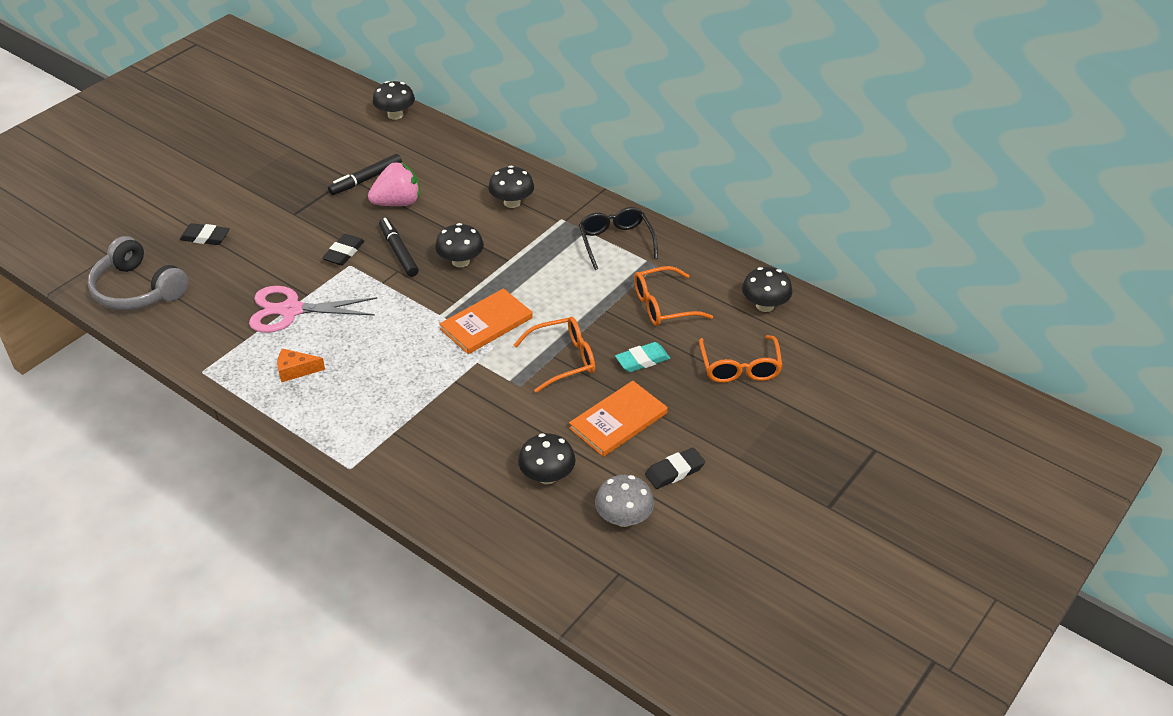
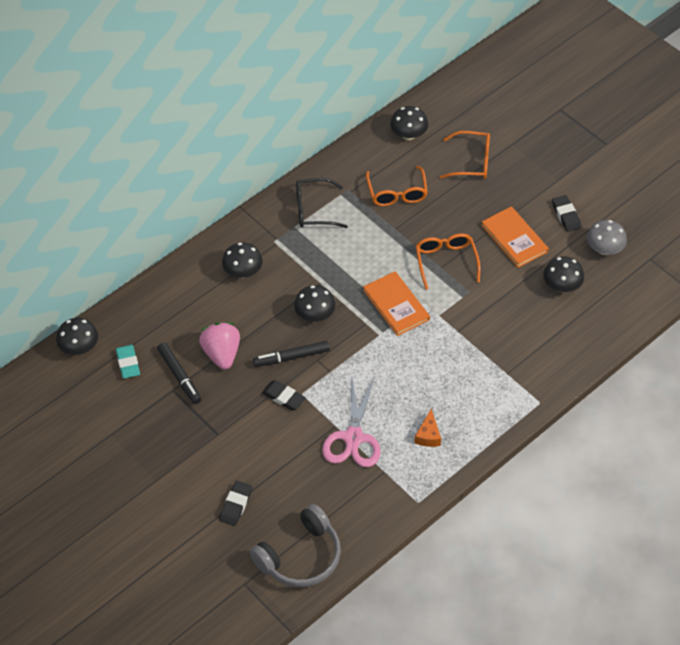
camera: 80 degrees left, 10 degrees up
(642, 360) = (454, 215): turquoise eraser -> turquoise eraser (128, 363)

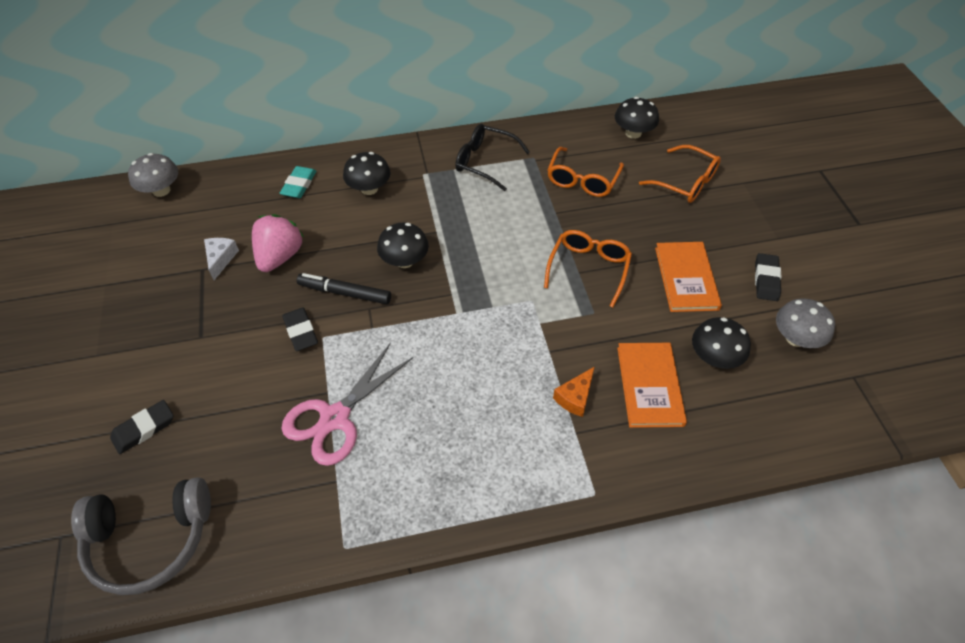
camera: 30 degrees right, 0 degrees up
(79, 347) = (161, 190): black mushroom -> grey mushroom
(128, 363) = (187, 224): turquoise eraser -> turquoise eraser (299, 185)
(179, 376) = (221, 259): black marker -> white cheese
(396, 305) = (499, 290): orange book -> orange book (649, 386)
(428, 435) = (423, 462): orange cheese -> orange cheese (575, 397)

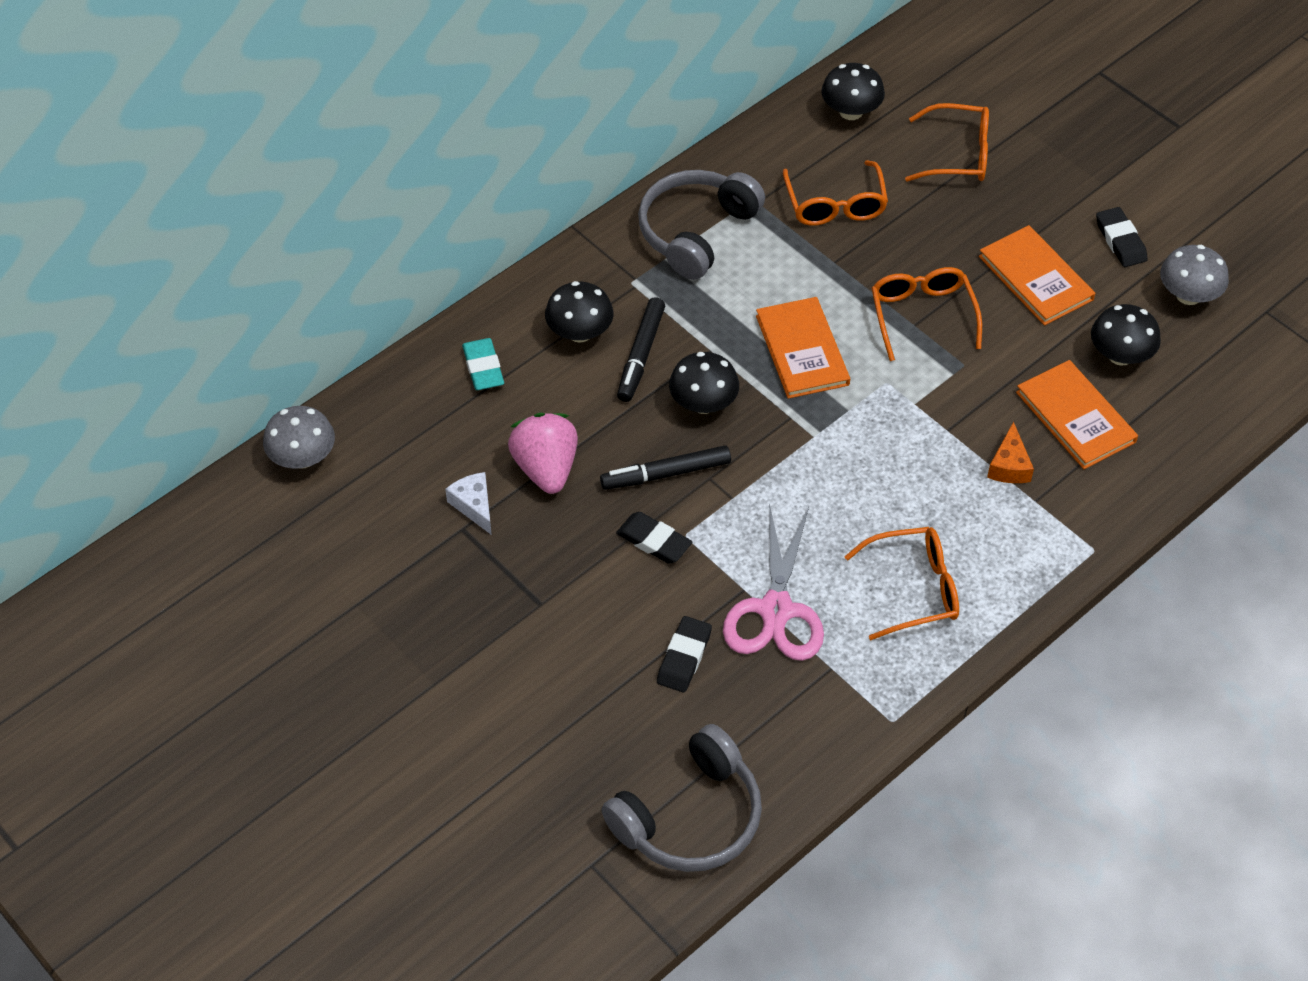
camera: 30 degrees left, 0 degrees up
(144, 429) = (574, 726): black eraser -> black eraser (684, 657)
(392, 216) = (640, 355): none -> black marker
(439, 453) = (914, 589): none -> orange glasses
(484, 162) = (696, 232): black glasses -> grey headphones
(492, 256) = (802, 350): none -> orange book

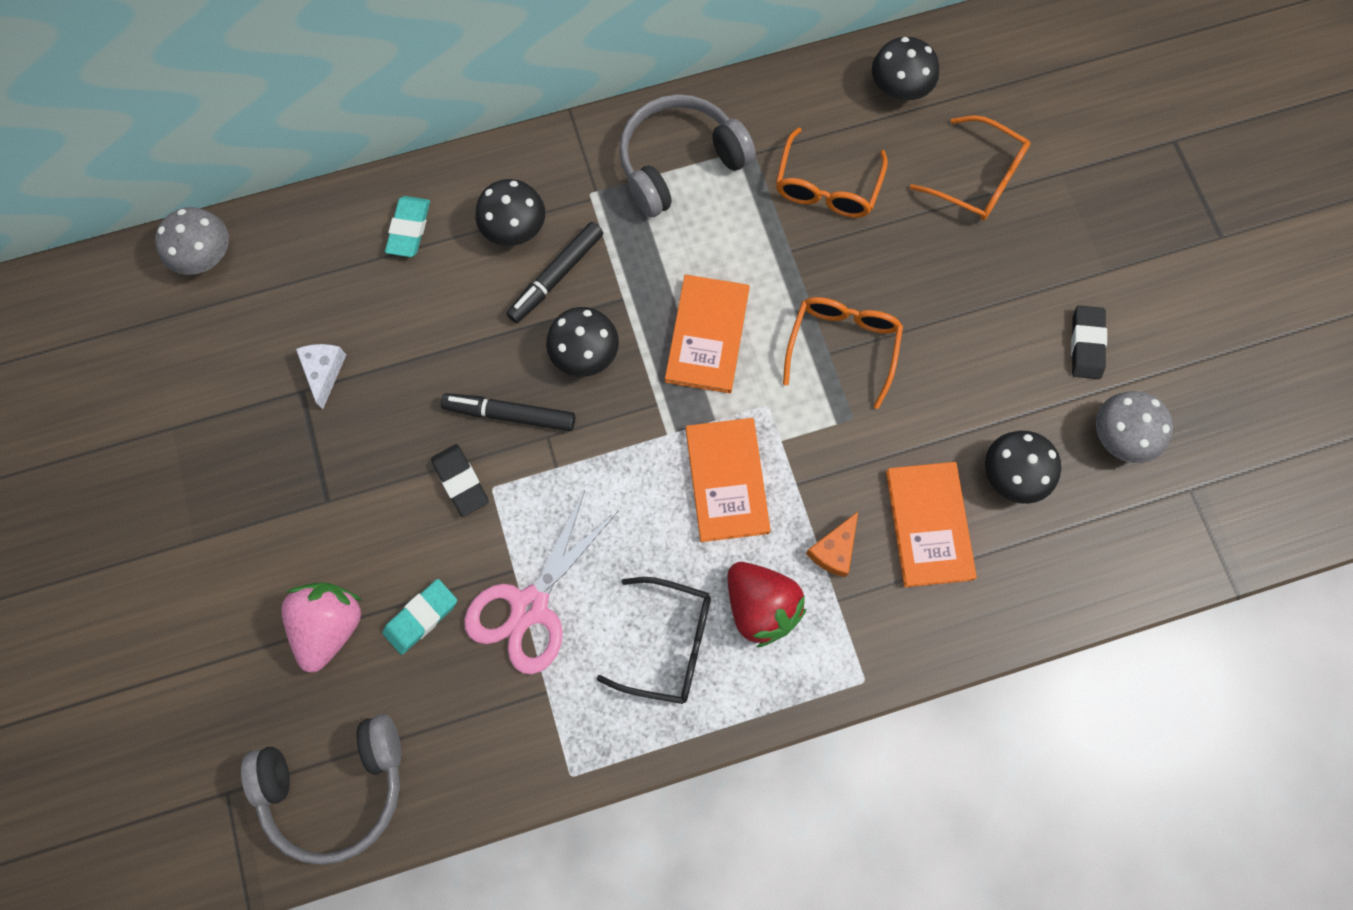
camera: 25 degrees right, 20 degrees up
(546, 468) = (407, 360): pink strawberry -> pink strawberry (330, 626)
(684, 657) = (421, 617): black eraser -> turquoise eraser
(914, 589) = (669, 643): orange glasses -> black glasses
(974, 531) = (760, 606): none -> red strawberry
(1035, 278) = (977, 351): orange book -> orange book (727, 480)

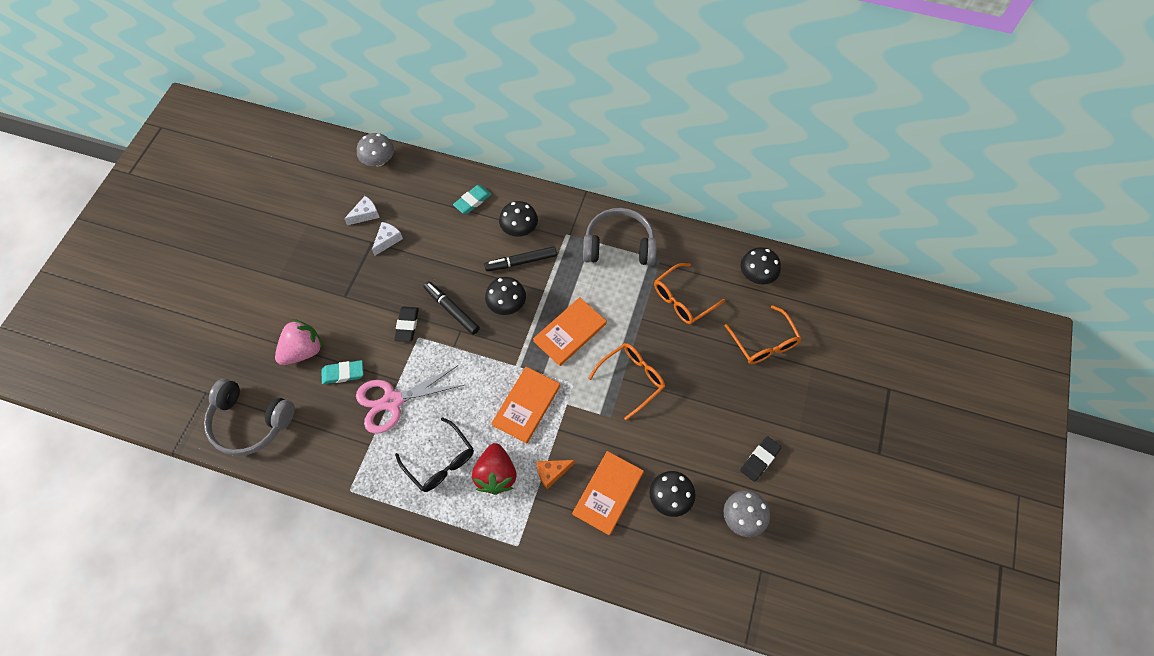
camera: 35 degrees right, 10 degrees down
(254, 354) = (365, 214): none -> white cheese

